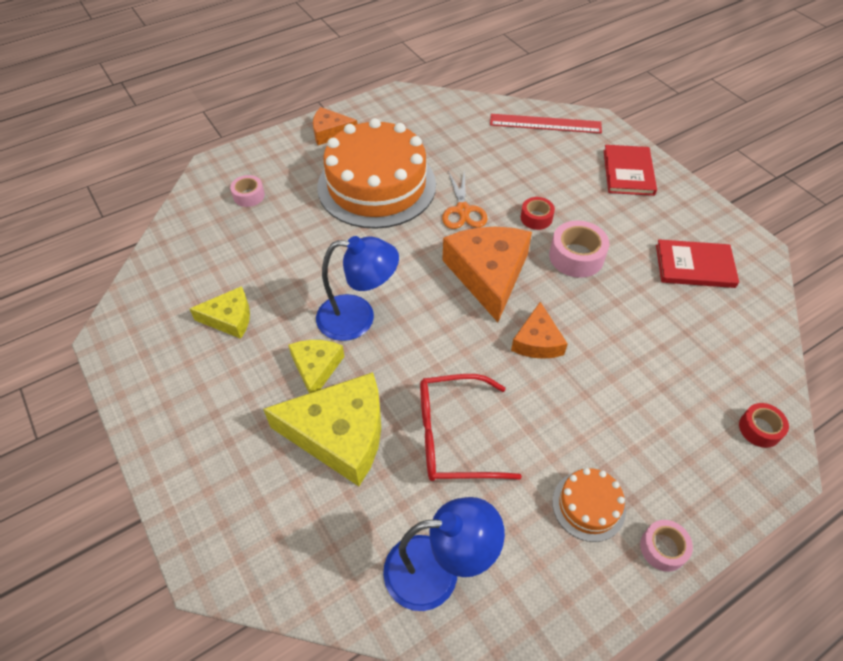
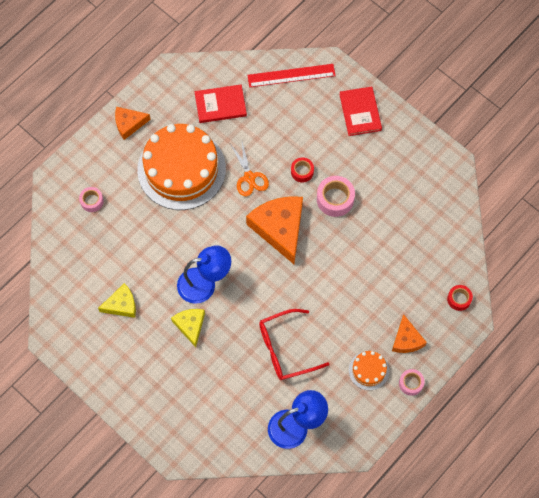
camera: 15 degrees left, 15 degrees up
(340, 434) = (219, 364): yellow cheese -> none
(537, 341) = (321, 272): orange cheese -> orange cheese (406, 339)
(694, 266) = (413, 188): red book -> red book (220, 105)

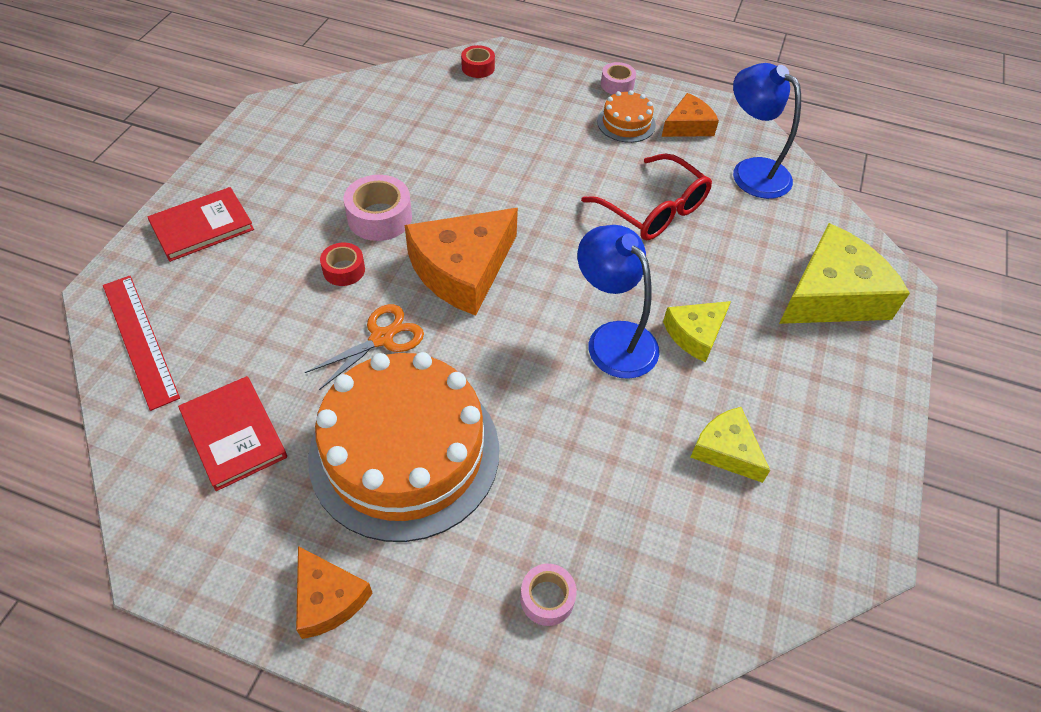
camera: 115 degrees left, 15 degrees down
(185, 413) = (832, 294): none -> yellow cheese
(406, 339) = (561, 100): orange cheese -> orange cheese (688, 126)

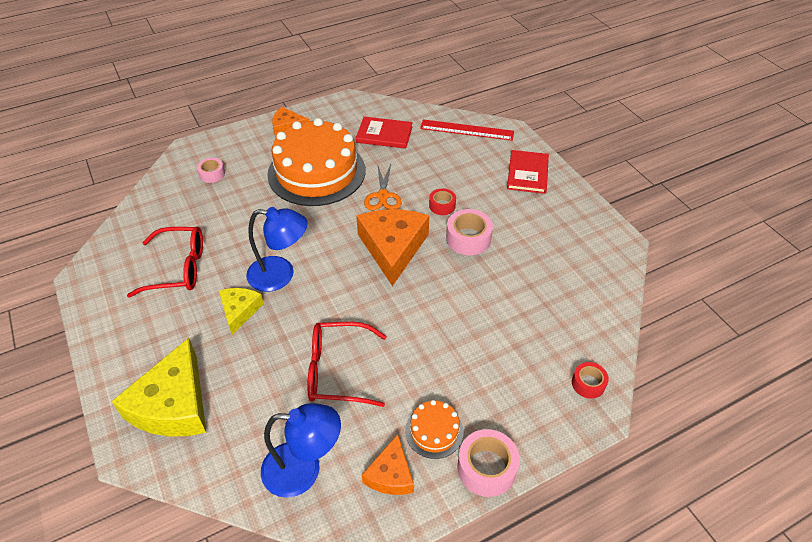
camera: 135 degrees right, 5 degrees down
(617, 85) = (486, 468): pink tape -> pink tape, size x1.62
(726, 450) = (179, 268): yellow cheese -> red glasses

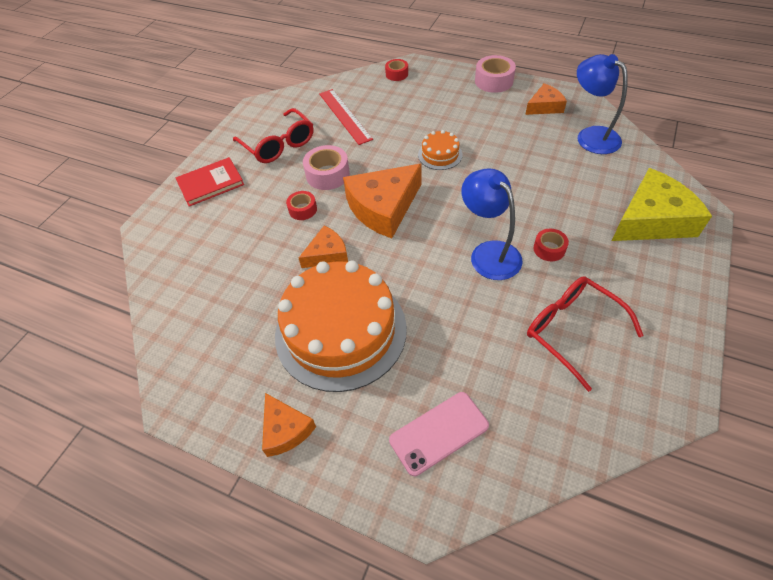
camera: 125 degrees left, 5 degrees up
(212, 174) = (439, 433): pink tape -> pink phone
(239, 311) = (549, 249): yellow cheese -> red tape
(337, 371) = (519, 164): red glasses -> red glasses (279, 145)
(383, 196) = (327, 254): orange scissors -> orange cheese
(384, 135) = (226, 318): red book -> none
(434, 431) = (500, 106): orange cake -> orange cake (440, 155)
(467, 130) = (167, 257): red ruler -> red ruler (344, 116)

